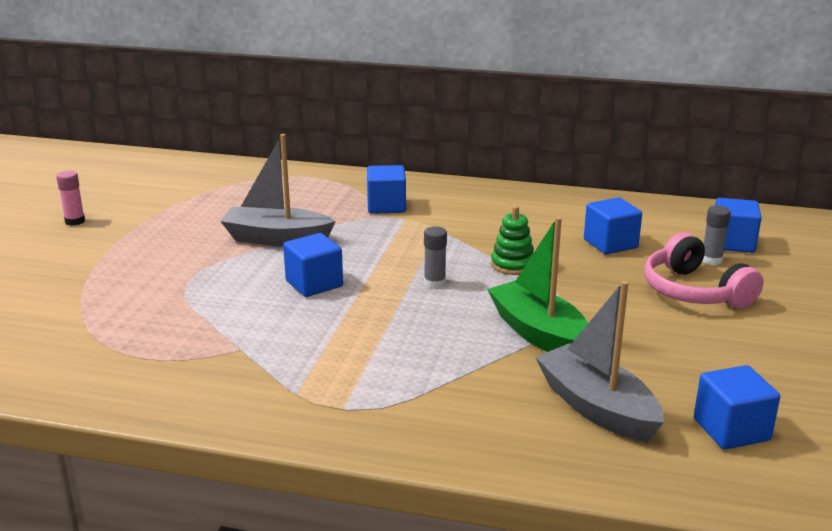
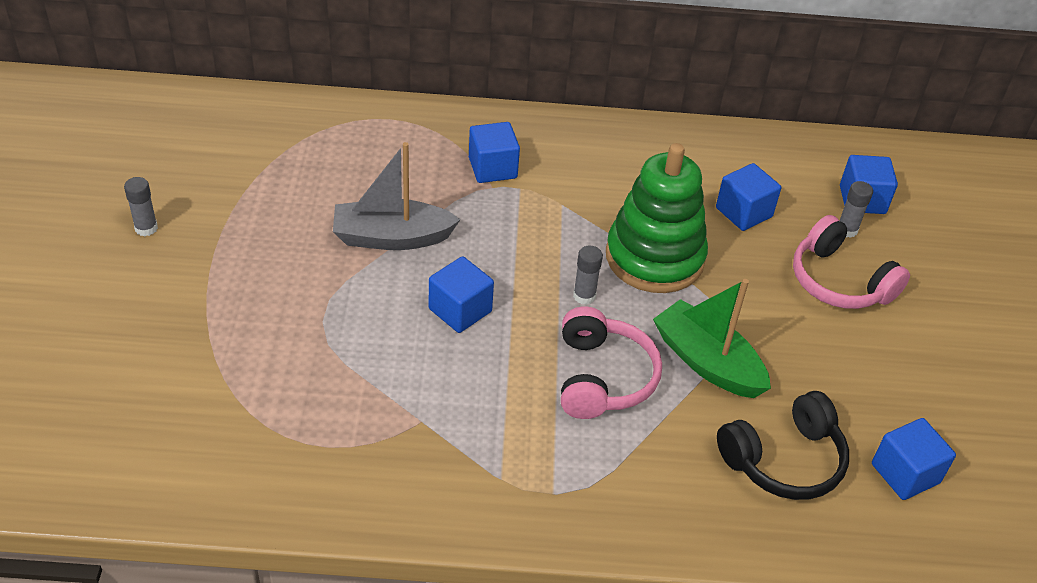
camera: 15 degrees left, 20 degrees up
(75, 221) = (146, 228): pink glue stick -> grey glue stick
(429, 335) = (602, 377): none -> pink headphones
(512, 265) = (654, 257): green stacking toy -> green stacking toy, size x2.16
(597, 407) = (784, 460): grey boat -> black headphones

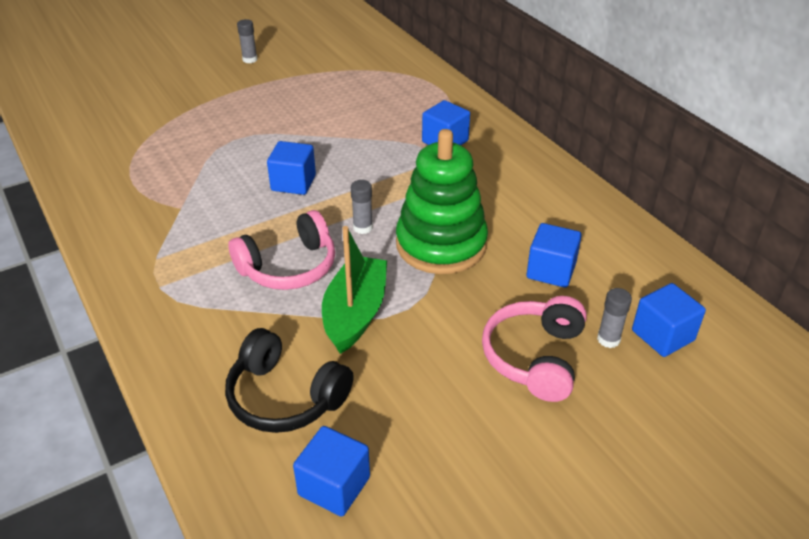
camera: 60 degrees right, 5 degrees down
(392, 237) = (331, 132): grey boat -> none

